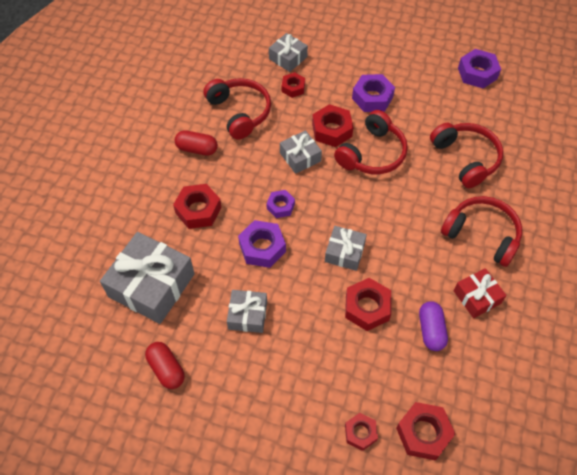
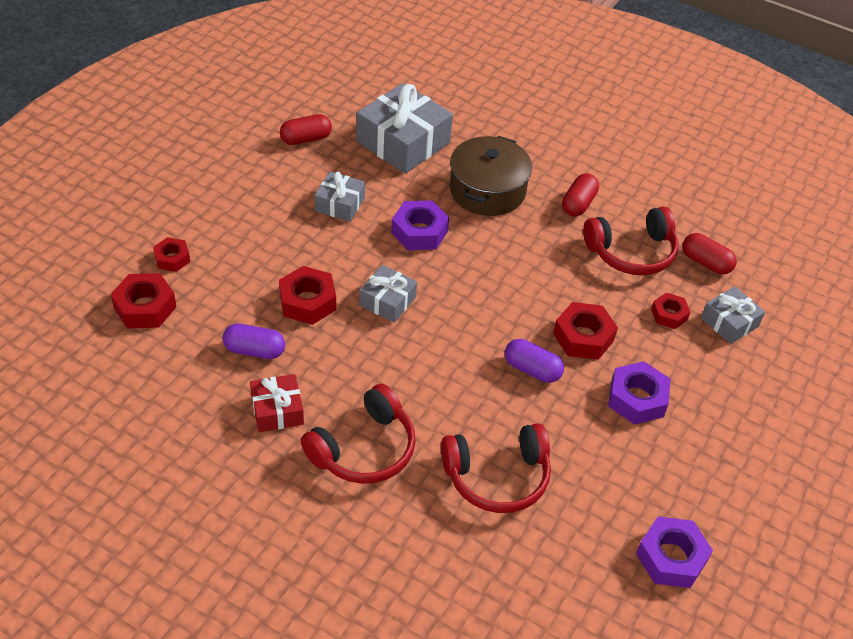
camera: 100 degrees right, 10 degrees down
(198, 210) = (487, 190): red nut -> brown pot
(236, 72) = (705, 262): none -> red capsule
(280, 206) = (472, 259): purple nut -> none
(300, 157) = (544, 294): grey gift -> none
(372, 154) = (532, 369): red headphones -> purple capsule

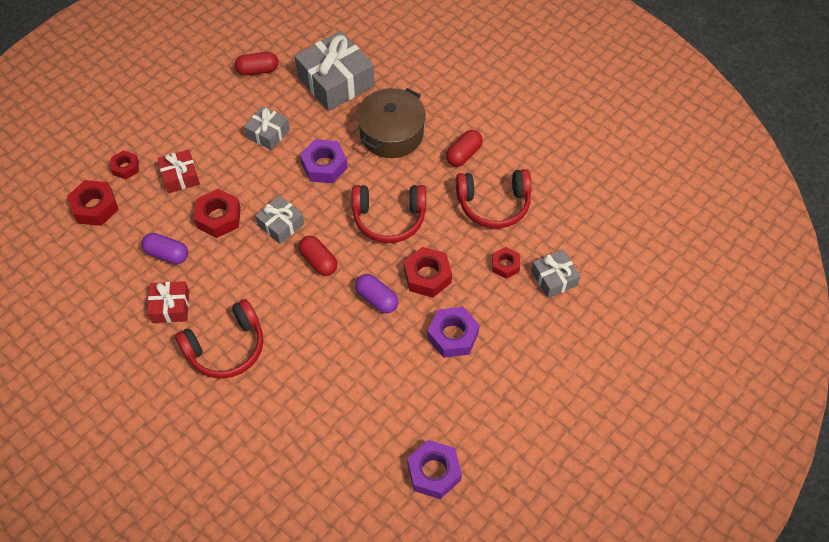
camera: 15 degrees right, 10 degrees up
(245, 261) = (180, 176): none -> red gift
(497, 477) = (321, 385): red headphones -> red headphones (389, 218)
(705, 262) = (553, 221): red capsule -> red capsule (318, 261)

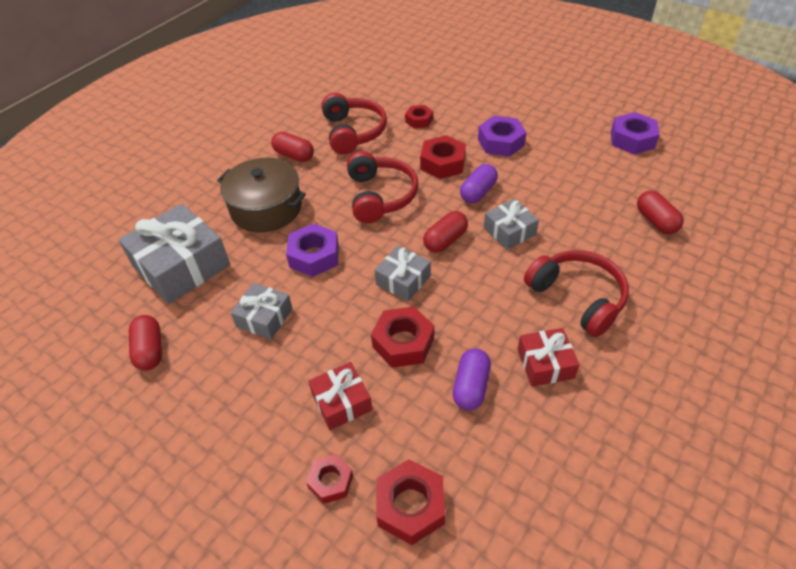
camera: 95 degrees left, 10 degrees down
(300, 446) = (656, 221): none -> red capsule
(554, 278) = (426, 95): grey gift -> grey gift (509, 231)

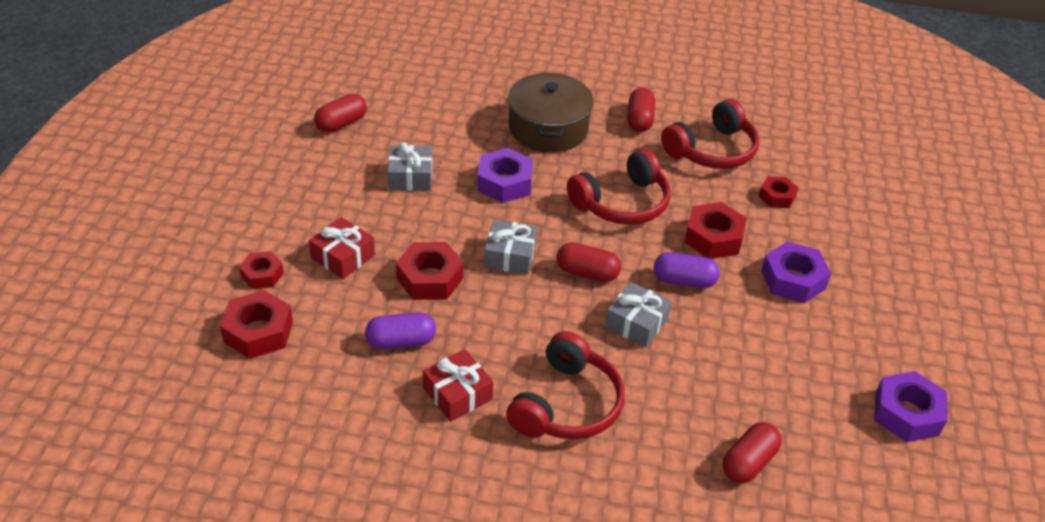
camera: 60 degrees right, 5 degrees down
(181, 266) = (441, 104): grey gift -> none

